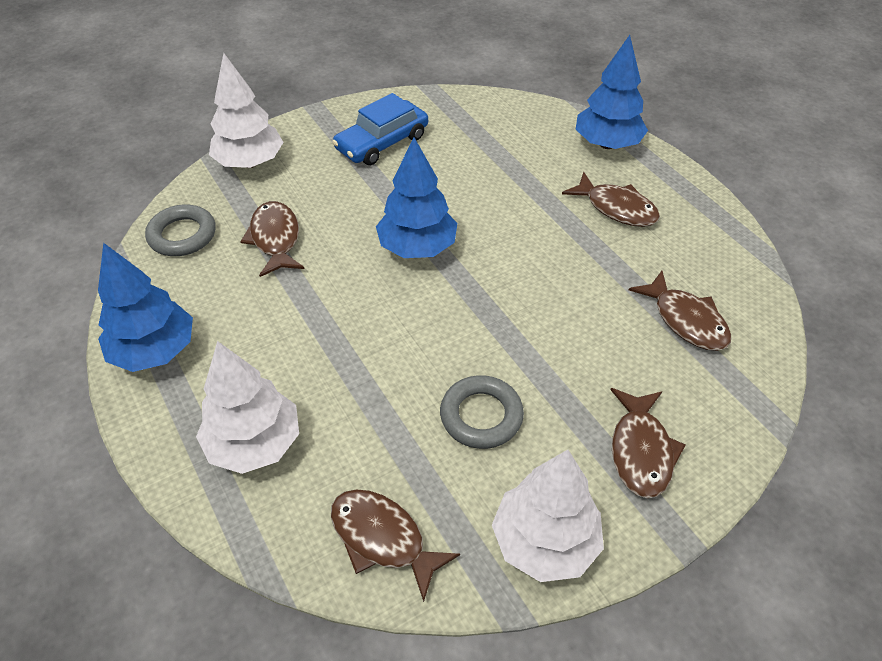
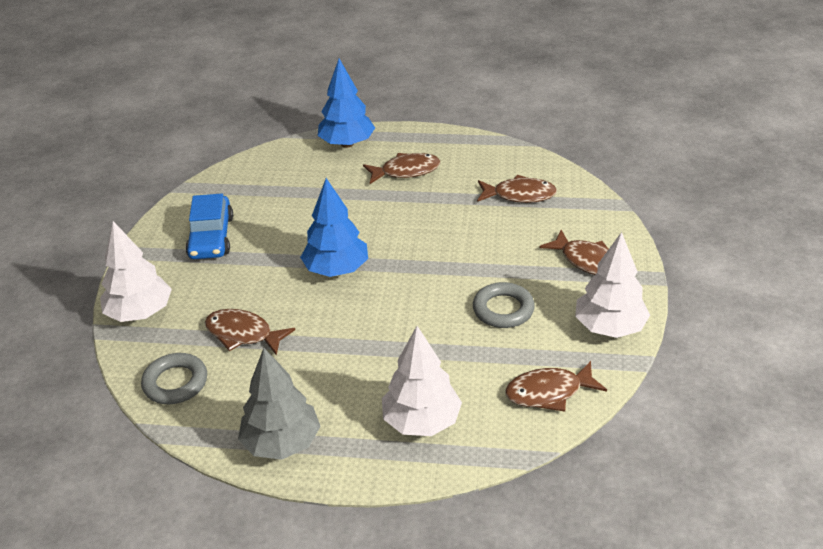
camera: 50 degrees left, 10 degrees down
(154, 351) = (282, 443): blue tree -> grey tree

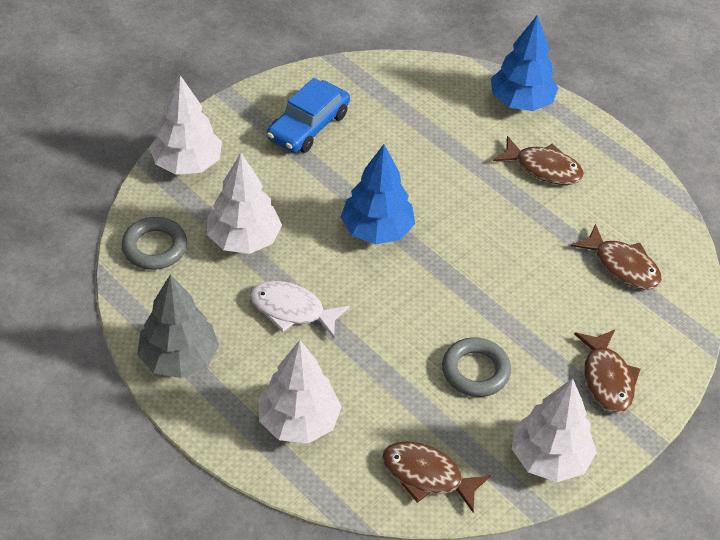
camera: 35 degrees right, 10 degrees up
(243, 334) = (244, 239): brown fish -> white tree
(333, 355) = (292, 310): none -> white fish

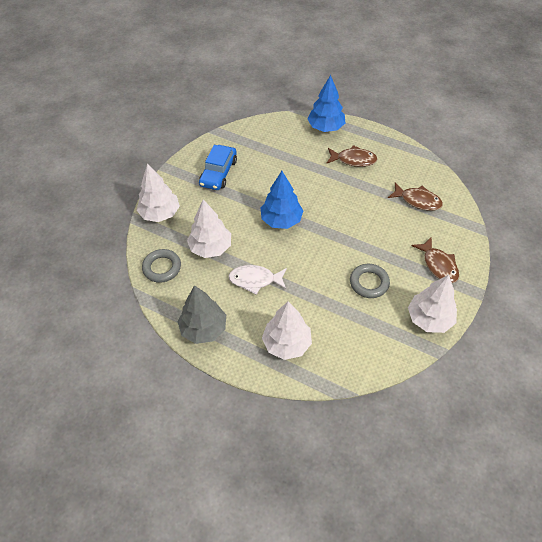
camera: 15 degrees left, 5 degrees up
(427, 476) = (370, 351): brown fish -> none

